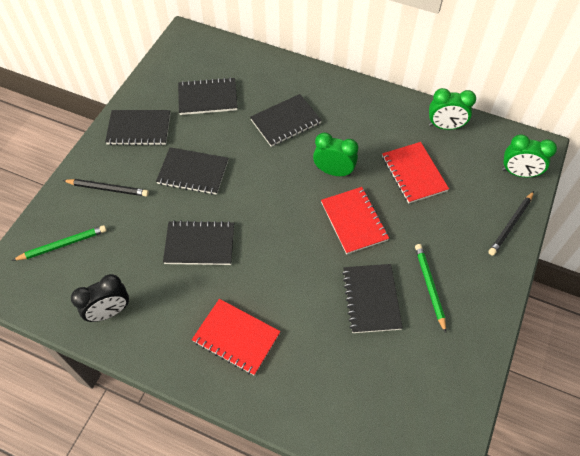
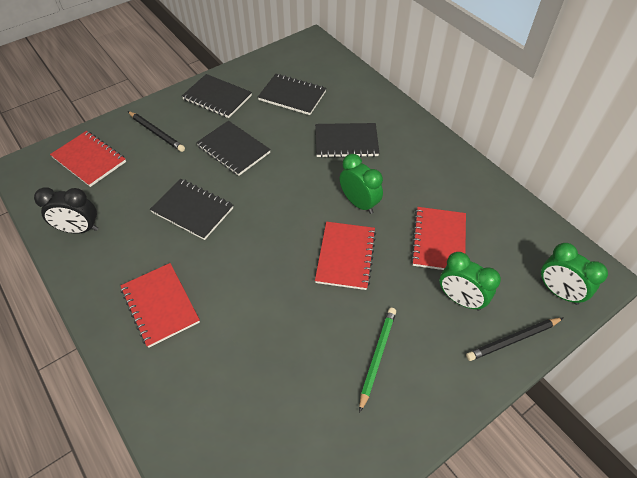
camera: 30 degrees right, 5 degrees down
(63, 244) = (89, 160): green pencil -> red notebook
(371, 299) = (308, 337): black notebook -> none
(445, 126) = (504, 211): green clock -> green clock (460, 299)

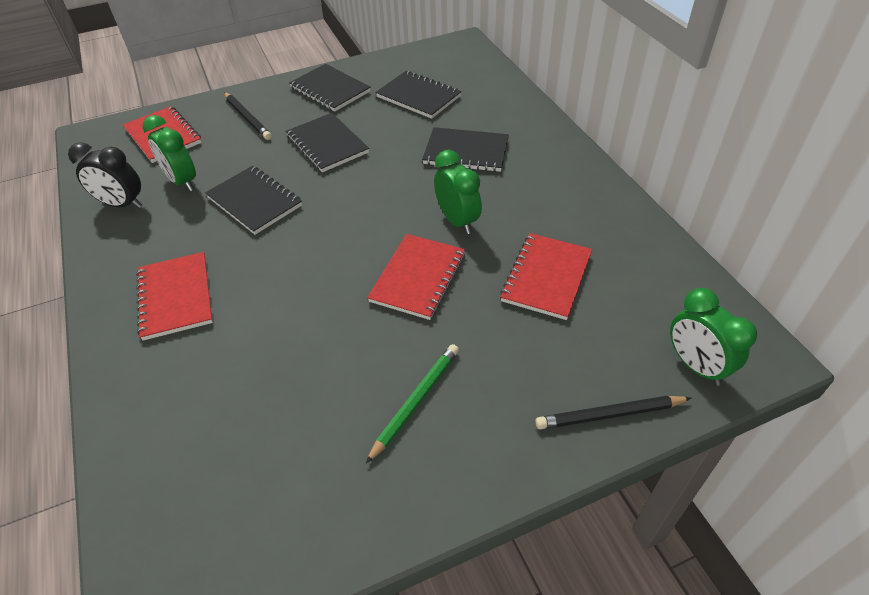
camera: 15 degrees right, 5 degrees down
(460, 299) = (552, 352): green clock -> green clock (182, 181)

